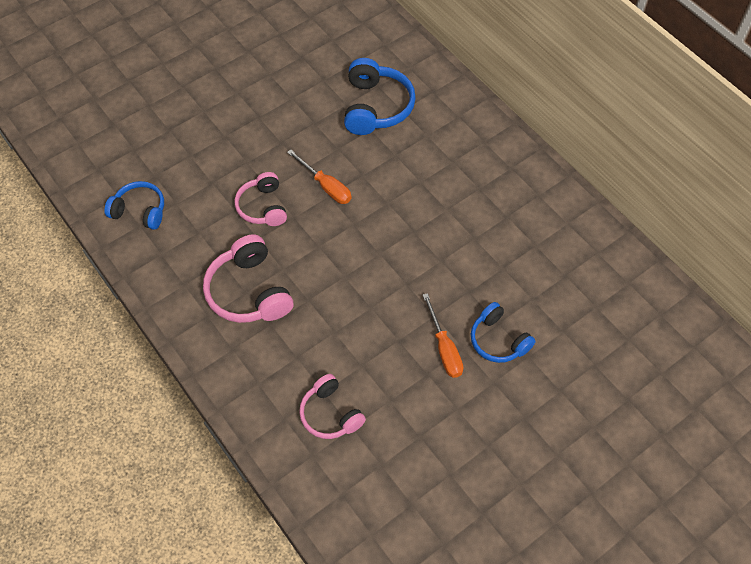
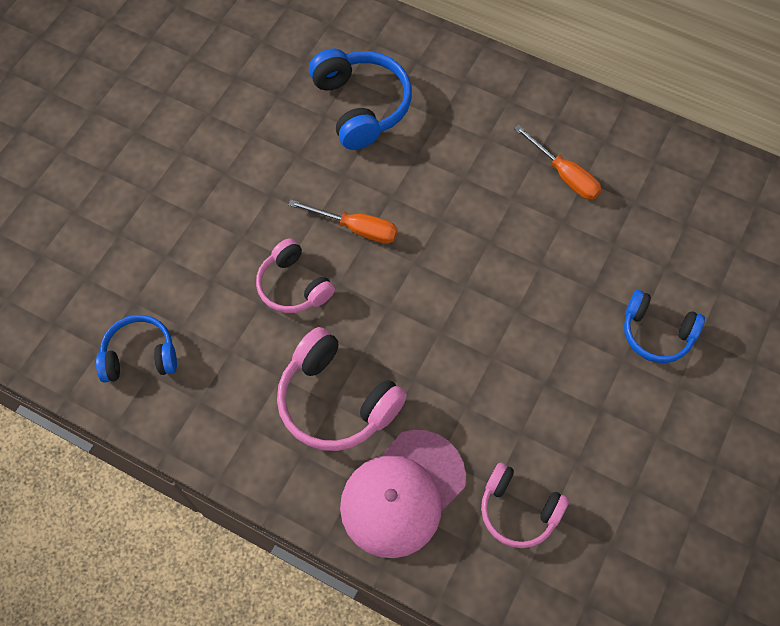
camera: 25 degrees left, 5 degrees up
(259, 368) = (402, 493): none -> pink cap
(444, 348) = (602, 370): orange screwdriver -> orange screwdriver (564, 175)

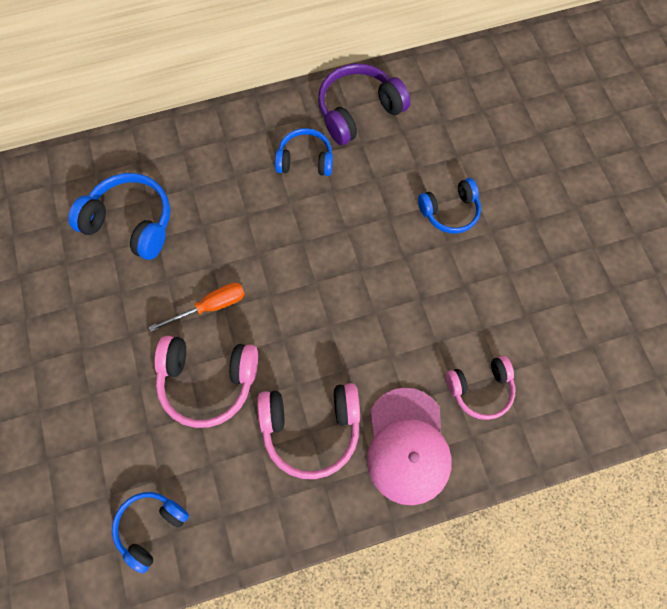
camera: 45 degrees left, 5 degrees up
(293, 286) = (208, 381): pink headphones -> pink headphones, size x1.52
(564, 175) = (305, 160): orange screwdriver -> blue headphones
(660, 172) = (358, 111): none -> purple headphones

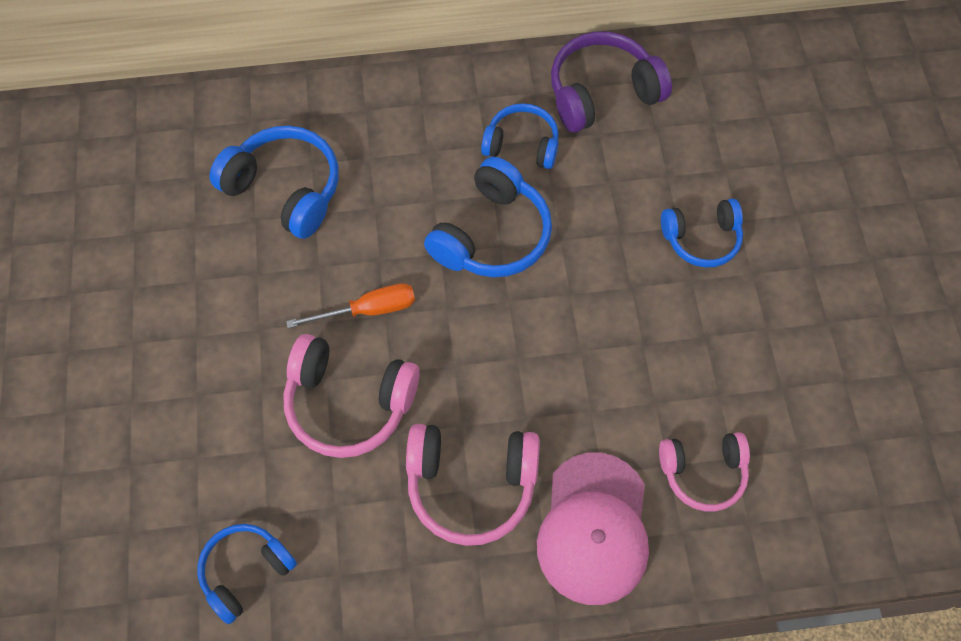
camera: 10 degrees right, 5 degrees down
(294, 233) = (492, 235): none -> blue headphones

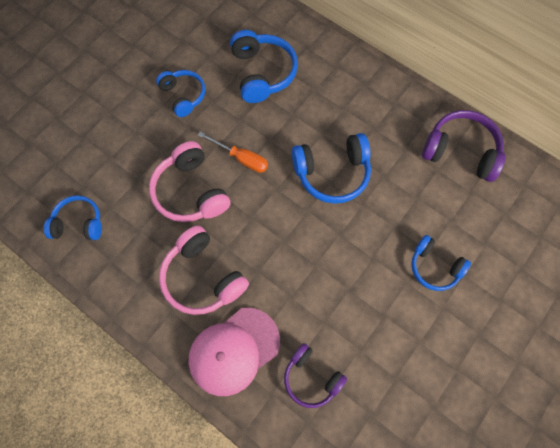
camera: 45 degrees right, 5 degrees up
(522, 144) = (392, 143): blue headphones -> blue headphones (183, 96)
(703, 473) = (311, 378): pink headphones -> purple headphones

